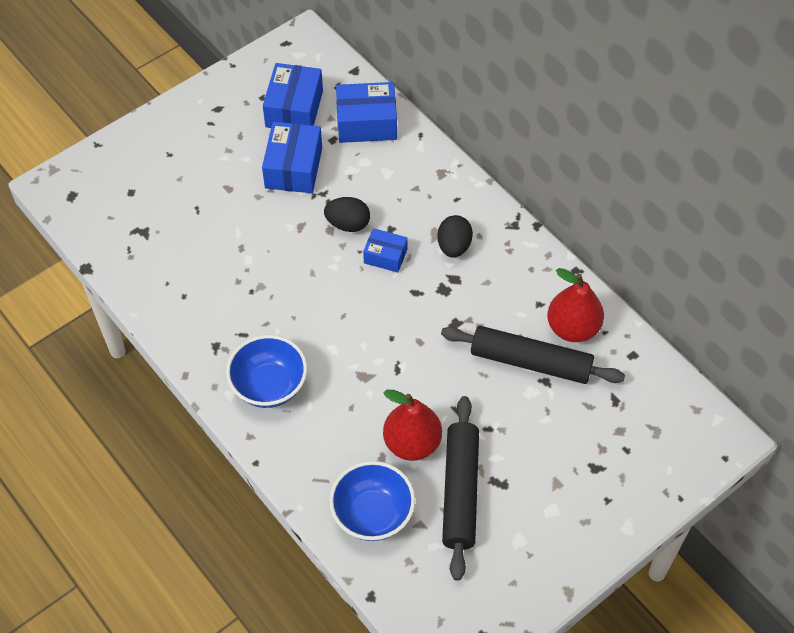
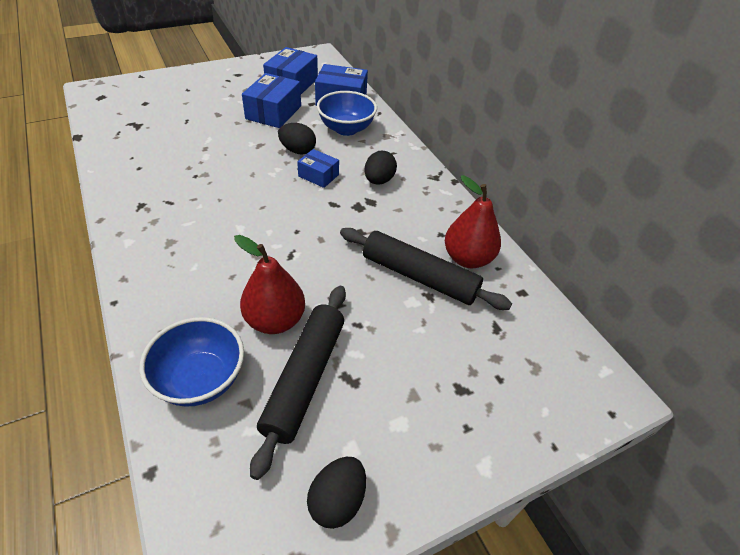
camera: 10 degrees right, 10 degrees down
(269, 386) = (167, 243): blue bowl -> blue bowl (346, 129)
(521, 580) = (337, 500): none -> black egg

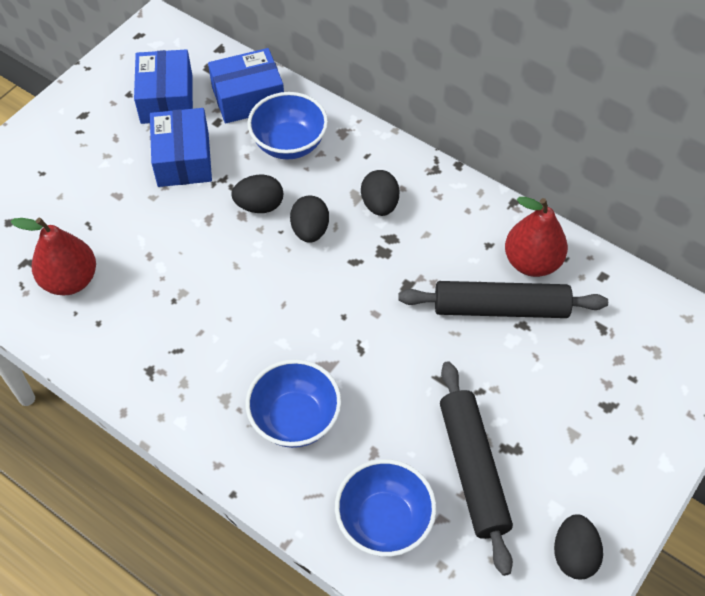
camera: 25 degrees left, 10 degrees up
(203, 276) = (295, 419): none -> blue bowl
(275, 320) = (402, 428): red pear -> red pear (70, 280)
(318, 175) = (310, 230): blue box -> black egg

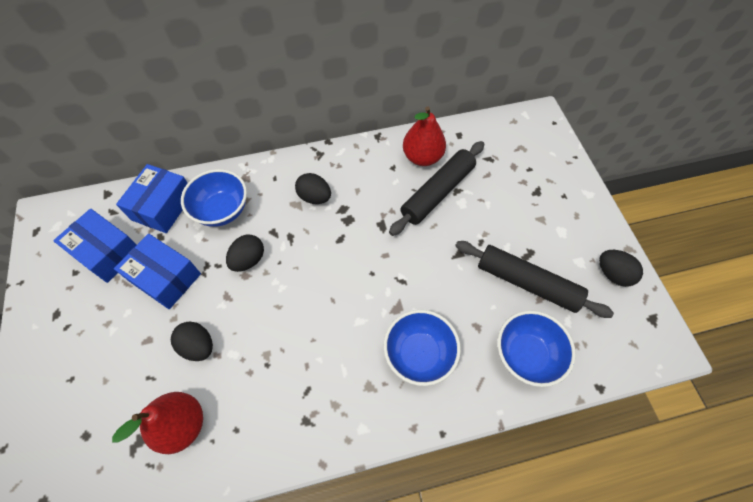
camera: 50 degrees left, 5 degrees up
(310, 230) = (295, 246): black egg -> black egg (198, 346)

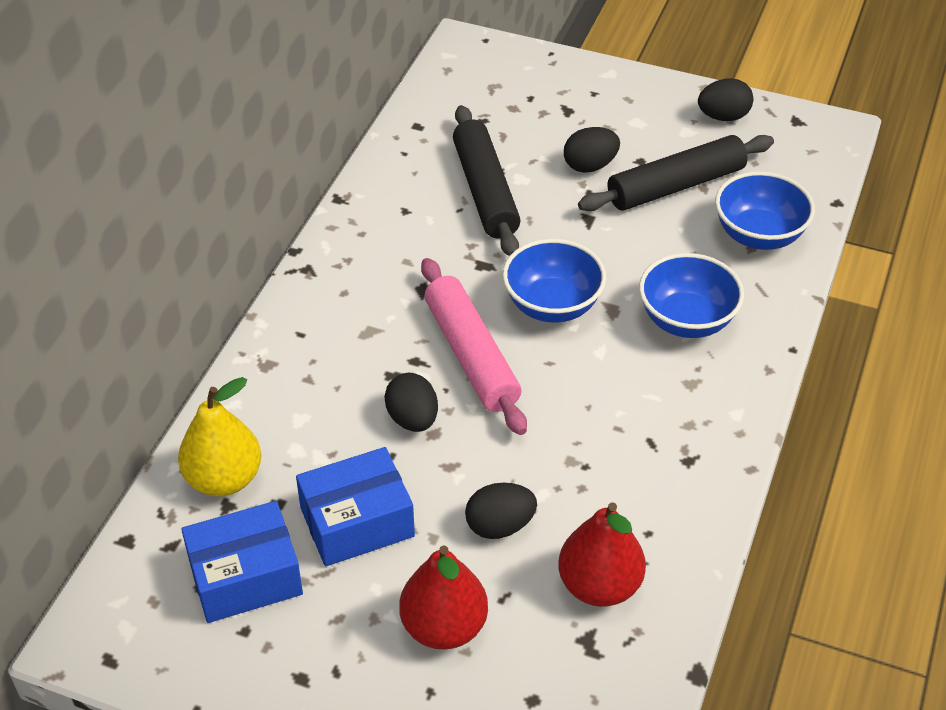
camera: 55 degrees left, 15 degrees down
(163, 206) = (224, 479): blue box -> yellow pear
(222, 210) = (300, 413): blue bowl -> blue bowl (552, 305)
(311, 259) = (471, 355): none -> pink rolling pin
(314, 197) = (376, 307): black egg -> black egg (590, 166)
(422, 157) = (417, 176): red pear -> red pear (444, 627)

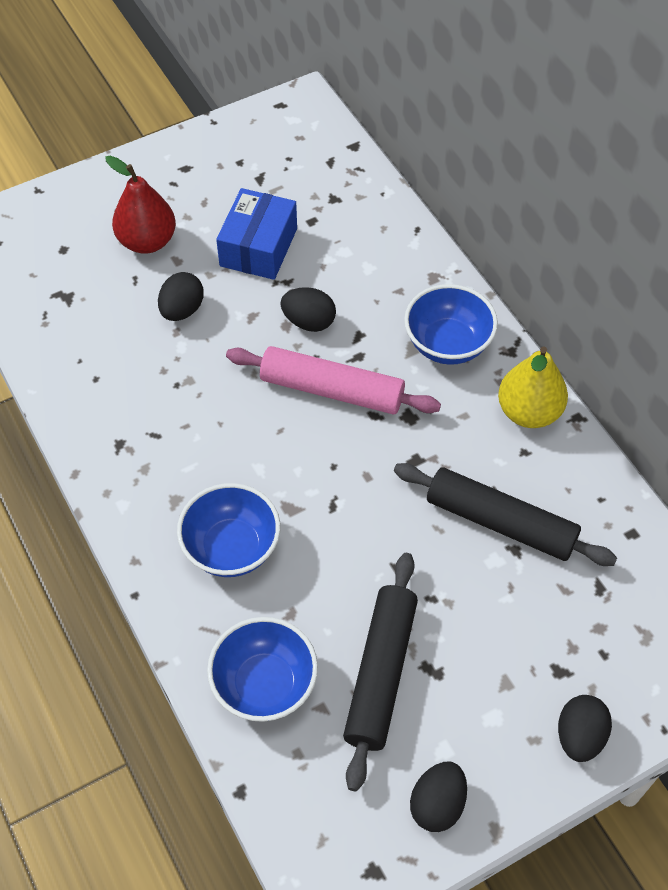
camera: 130 degrees right, 10 degrees up
(224, 479) = (356, 207): yellow pear -> yellow pear (528, 412)
(245, 577) = (274, 180): blue box -> none
(552, 305) = (331, 473): blue bowl -> blue bowl (447, 344)
(590, 166) = (465, 626): black egg -> black egg (579, 736)
(599, 585) = (91, 327): red pear -> none

